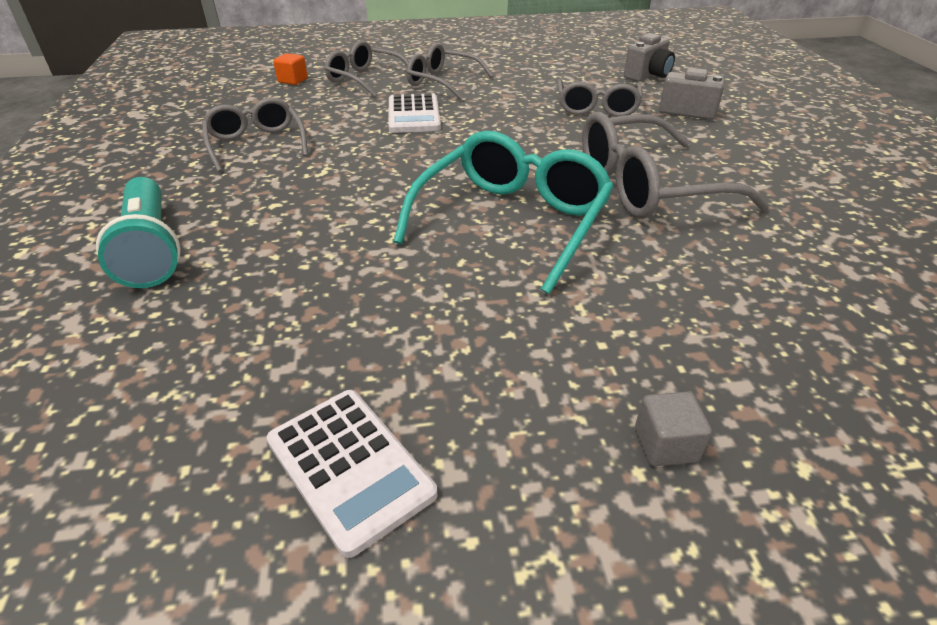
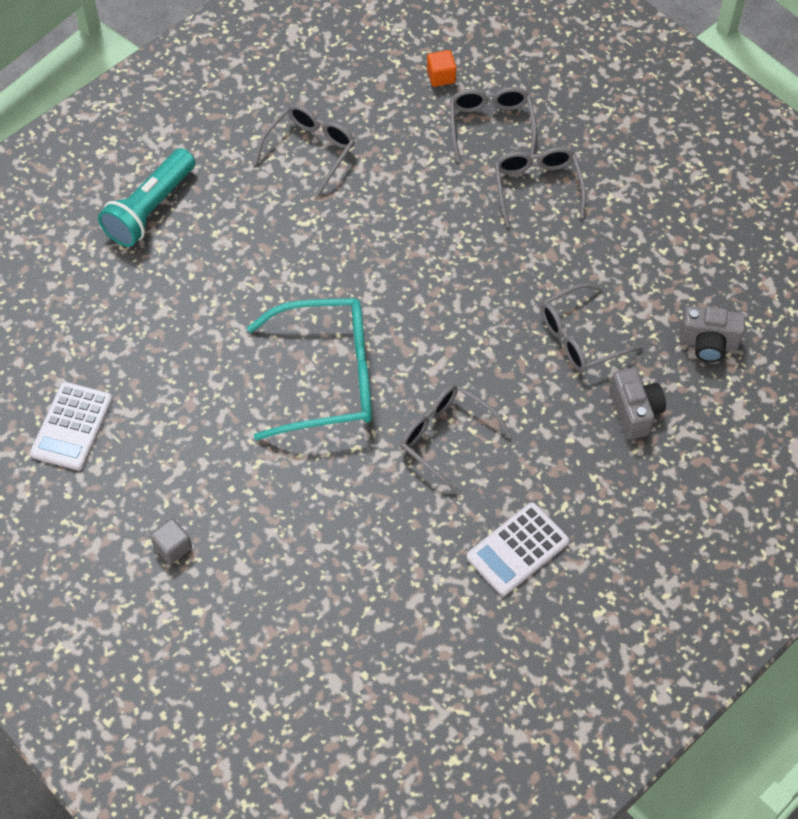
camera: 55 degrees right, 20 degrees up
(413, 115) = (447, 212): white calculator -> white calculator (517, 549)
(646, 187) = (446, 438): grey glasses -> grey glasses, size x0.64

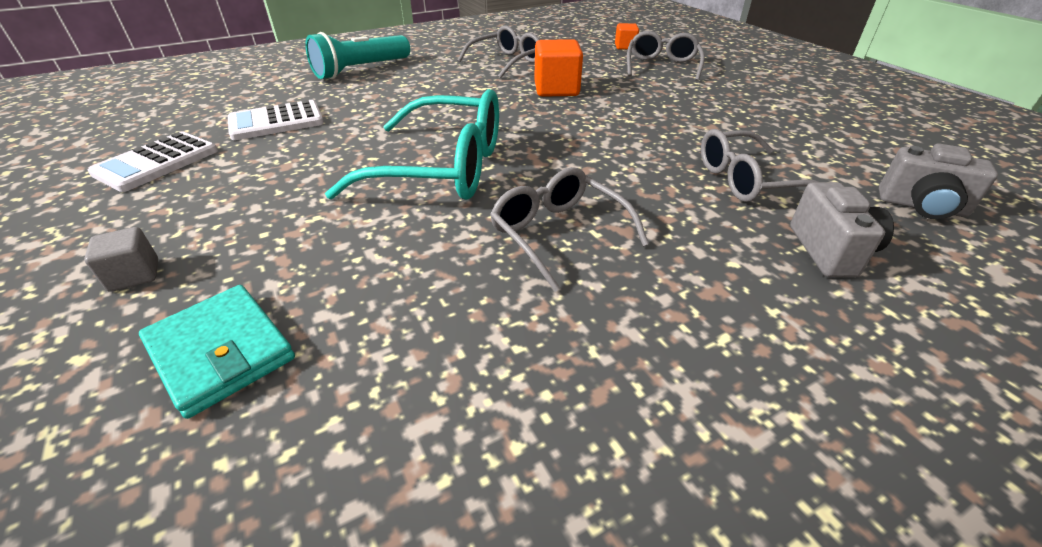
camera: 15 degrees right, 20 degrees down
(277, 586) = (221, 351): none -> turquoise wallet
(386, 209) = (556, 89): none -> orange cube
(517, 549) = (635, 384): white calculator -> white calculator (276, 122)
(537, 187) = (700, 94): grey glasses -> none

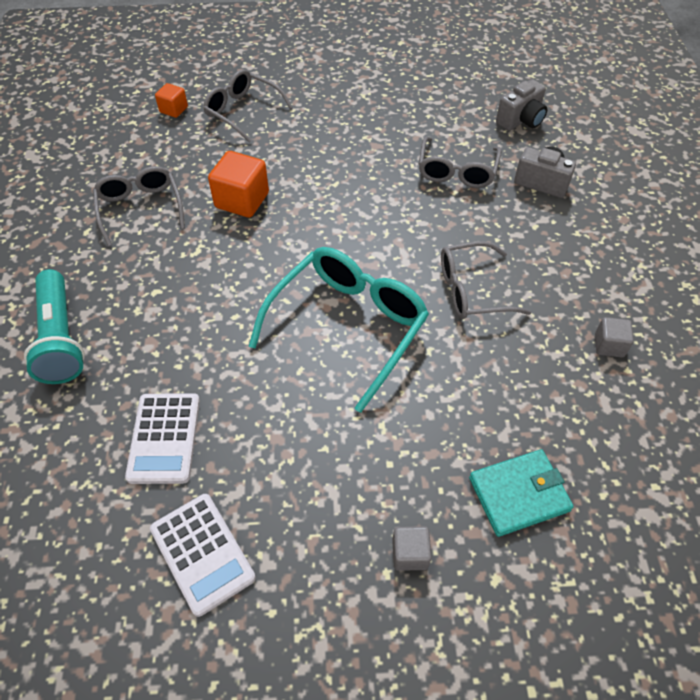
camera: 65 degrees left, 15 degrees up
(557, 404) = (609, 345): none -> grey cube

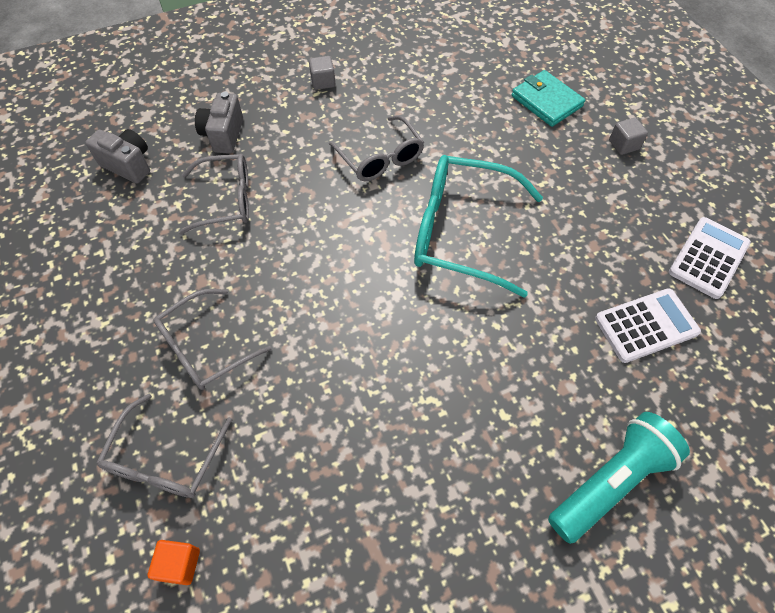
camera: 110 degrees left, 5 degrees up
(140, 208) = (393, 501): grey glasses -> grey glasses (204, 348)
(242, 200) = (337, 386): orange cube -> none
(609, 345) = (398, 73): grey cube -> grey cube (323, 82)

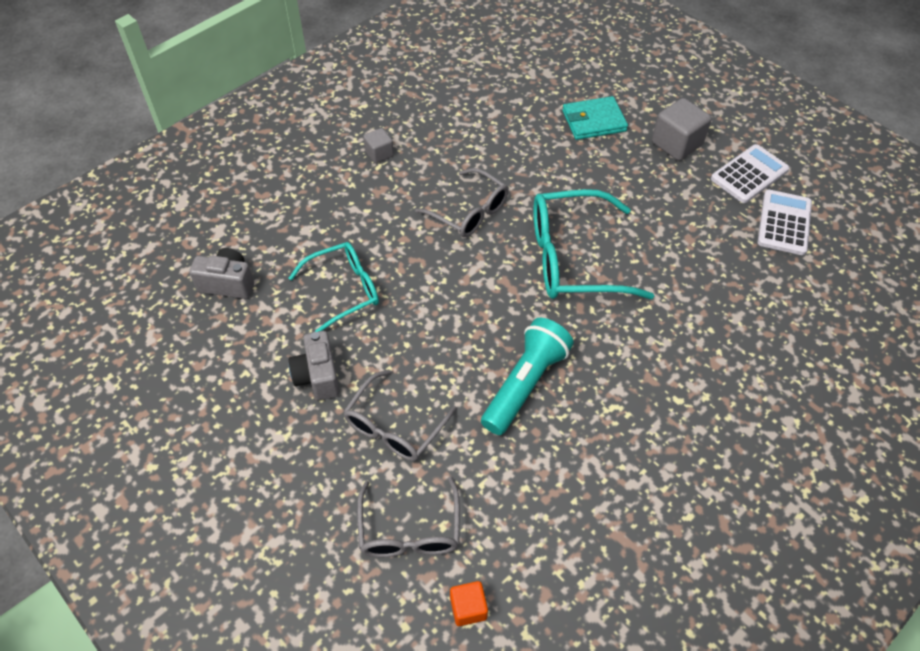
camera: 20 degrees left, 5 degrees down
(223, 135) = (308, 229): grey camera -> grey camera (318, 376)
(227, 200) = (344, 290): grey glasses -> turquoise glasses
(546, 101) = (594, 121): turquoise wallet -> turquoise wallet turned 45 degrees counterclockwise
(610, 481) = (782, 424): turquoise flashlight -> turquoise flashlight (525, 384)
(623, 145) = (676, 144): grey cube -> grey cube, size x1.76
(646, 326) = (758, 293): white calculator -> white calculator (749, 174)

